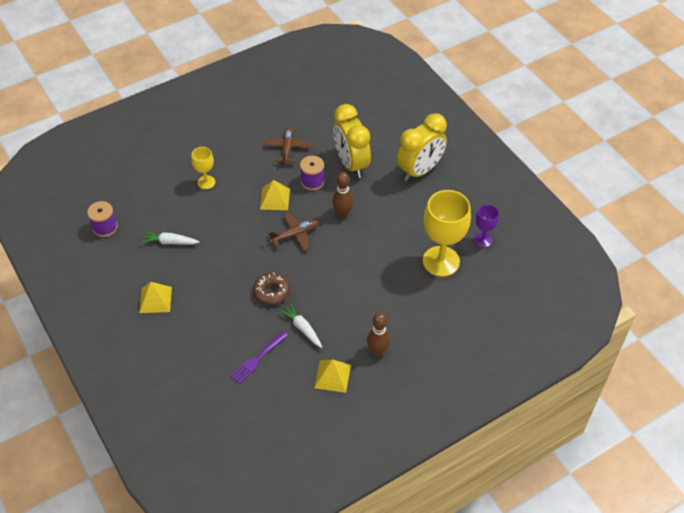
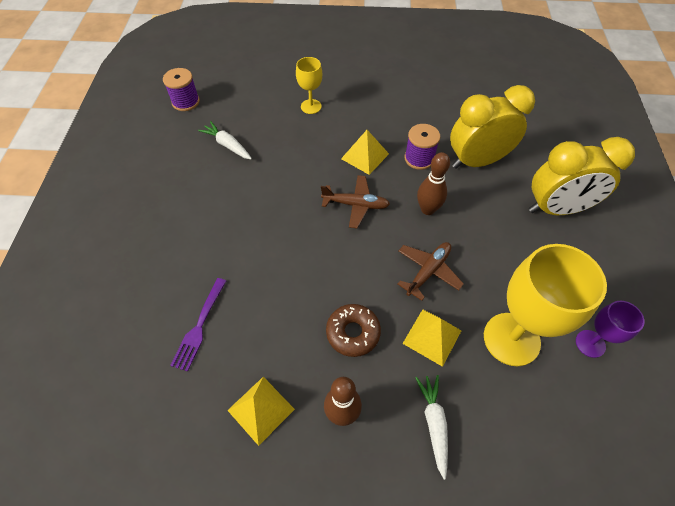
camera: 35 degrees right, 5 degrees up
(155, 299) = (163, 194): yellow pyramid -> yellow pyramid (432, 336)
(258, 358) = (199, 325): purple fork -> purple fork turned 60 degrees counterclockwise
(271, 292) = (279, 255): brown donut -> brown donut (353, 333)
(287, 148) = (418, 112): brown plane -> brown plane (428, 271)
(302, 328) = (276, 320): white carrot -> white carrot (434, 423)
(351, 164) = (477, 161): yellow clock -> yellow clock turned 60 degrees clockwise

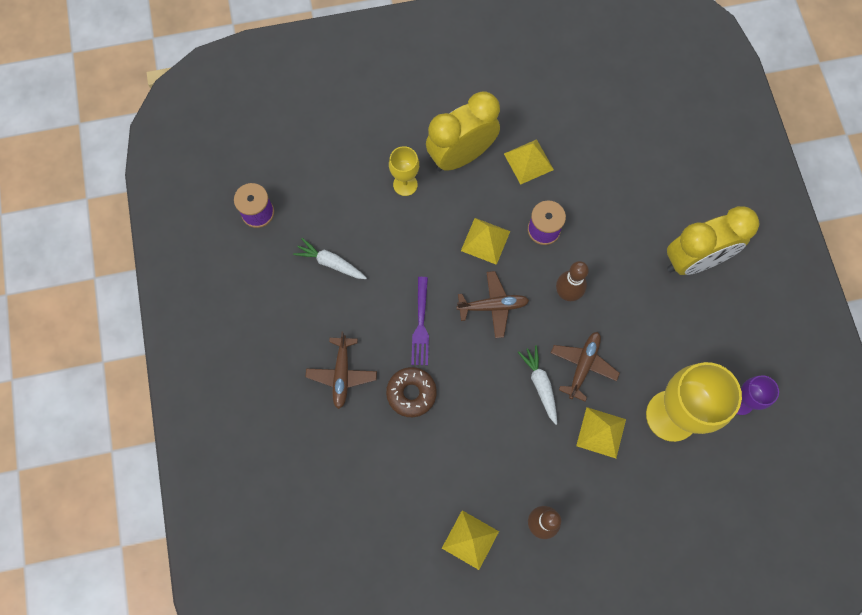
camera: 15 degrees left, 15 degrees up
(199, 227) = (342, 374): none -> brown plane
(199, 325) = (386, 478): purple fork -> purple fork (420, 324)
(353, 333) = (529, 447): brown donut -> brown donut (411, 393)
(419, 111) = (528, 161): none -> yellow pyramid
(434, 423) = (619, 511): white carrot -> white carrot (540, 384)
(477, 161) = (605, 218): yellow clock -> yellow clock (461, 156)

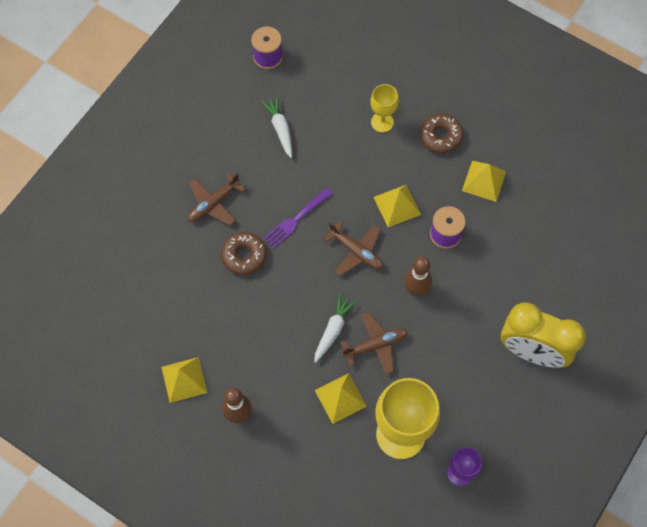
camera: 45 degrees right, 5 degrees down
(461, 156) = (440, 136): yellow clock -> brown donut

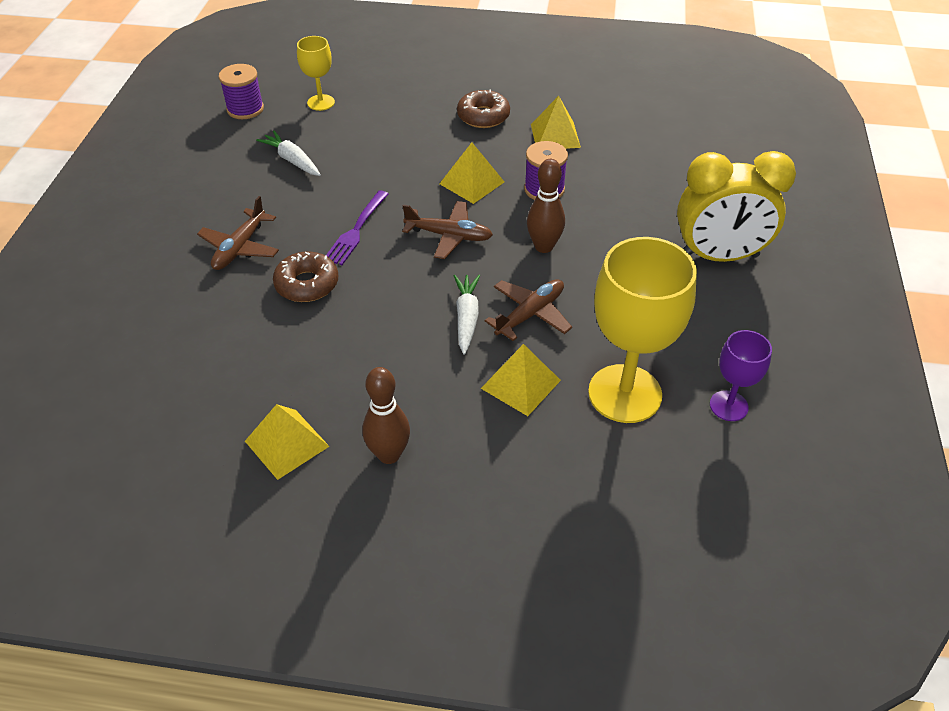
camera: 25 degrees left, 20 degrees down
(382, 122) = (410, 123): yellow goblet -> yellow goblet (321, 102)

